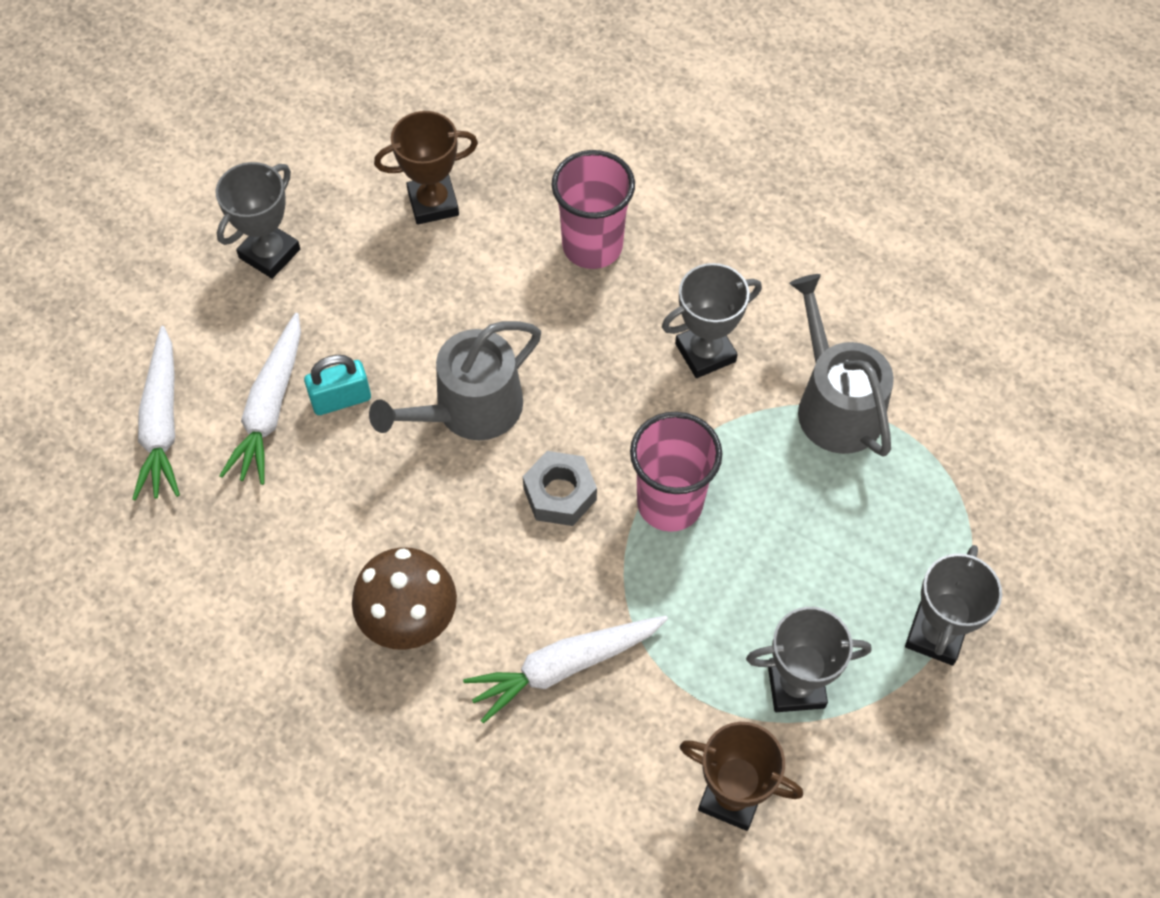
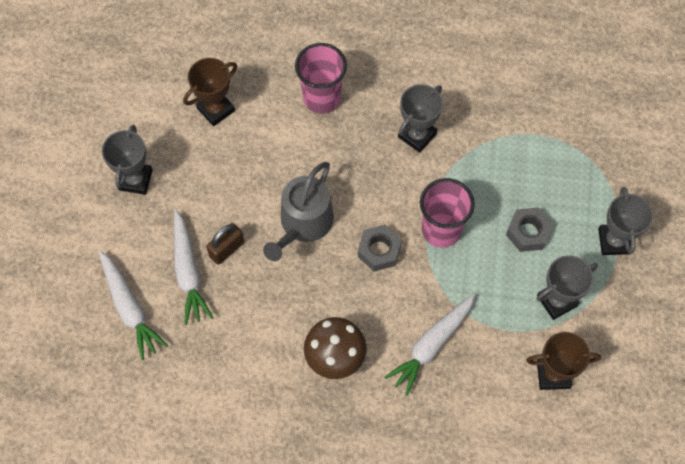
camera: 25 degrees left, 5 degrees up
(341, 399) = (226, 249): turquoise padlock -> brown padlock
(802, 563) = (527, 232): none -> grey nut
(834, 404) = (501, 136): grey watering can -> none

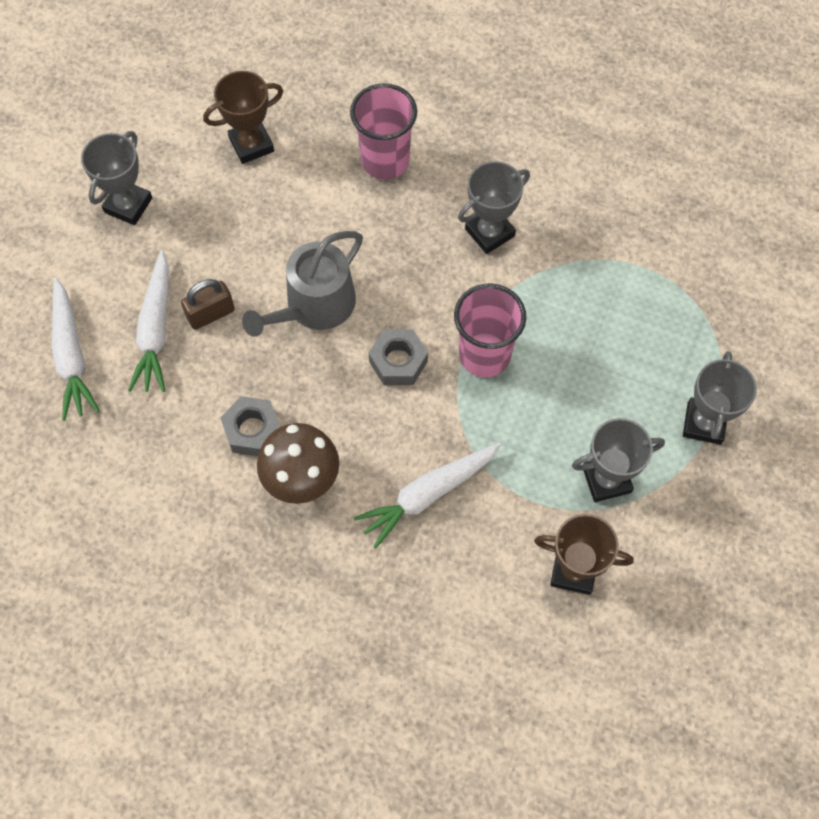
camera: 15 degrees right, 0 degrees up
(527, 232) = (594, 385): grey nut -> grey nut (252, 430)

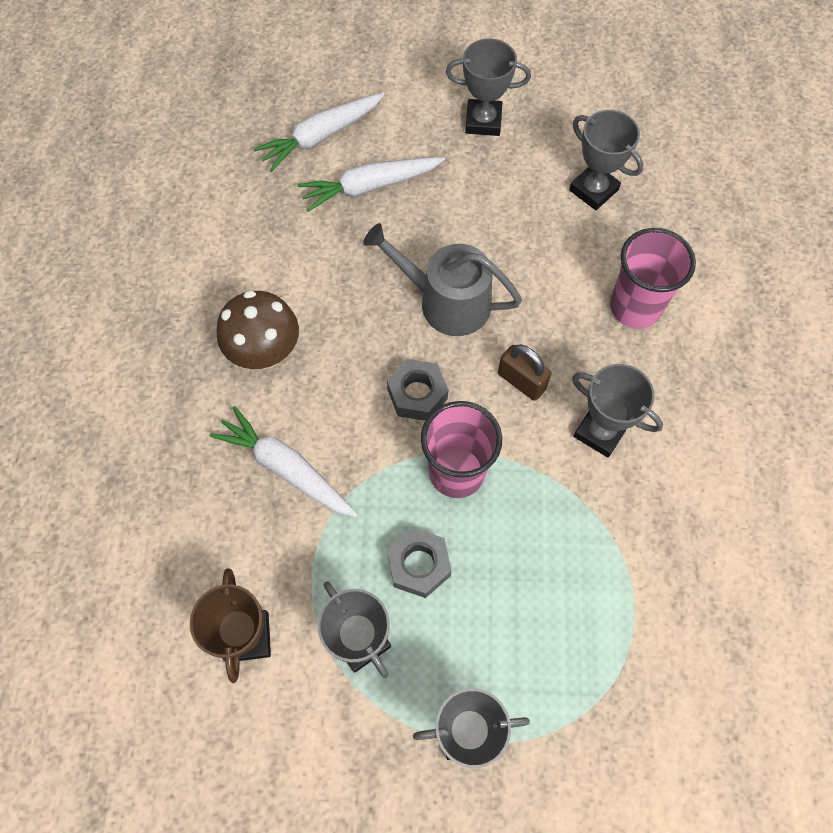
camera: 70 degrees right, 0 degrees up
(211, 314) = (403, 222): brown padlock -> brown padlock (521, 381)
(251, 144) = (593, 190): brown trophy -> grey trophy
(252, 430) = (300, 296): grey nut -> grey nut (419, 565)

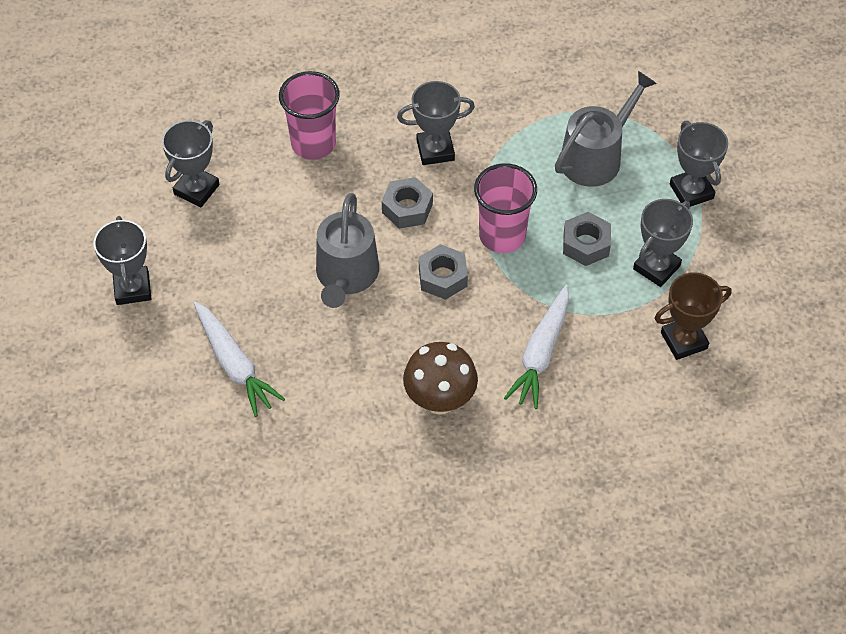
camera: 105 degrees left, 10 degrees down
(321, 137) = (181, 423): white carrot -> none
(521, 381) = (407, 208): brown padlock -> grey nut
(551, 622) = (596, 157): none -> grey watering can
(600, 432) = (435, 150): grey trophy -> grey trophy turned 60 degrees clockwise

